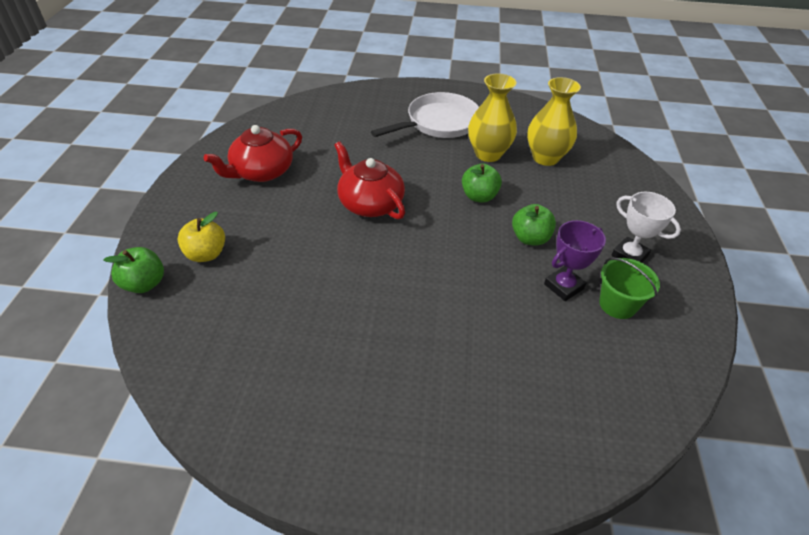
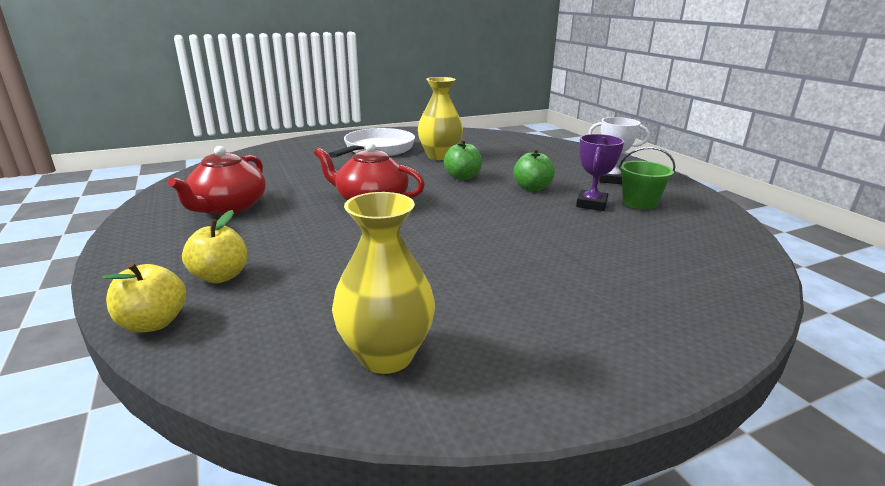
camera: 30 degrees left, 20 degrees down
(144, 284) = (153, 323): green apple -> yellow apple
(545, 158) = (486, 150): yellow vase -> yellow vase (386, 355)

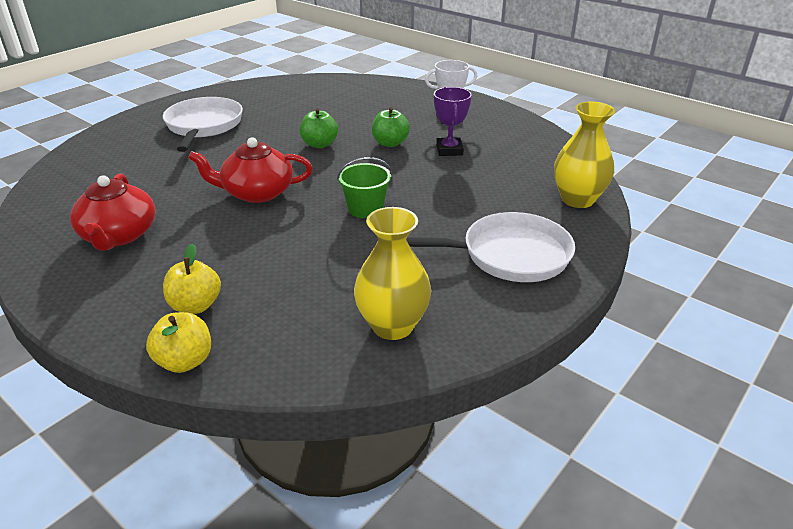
camera: 25 degrees left, 10 degrees up
(440, 156) = (277, 122): yellow vase -> yellow vase (577, 199)
(592, 319) = (508, 255): none -> white pan
(639, 203) = (485, 140): green bucket -> green bucket (365, 209)

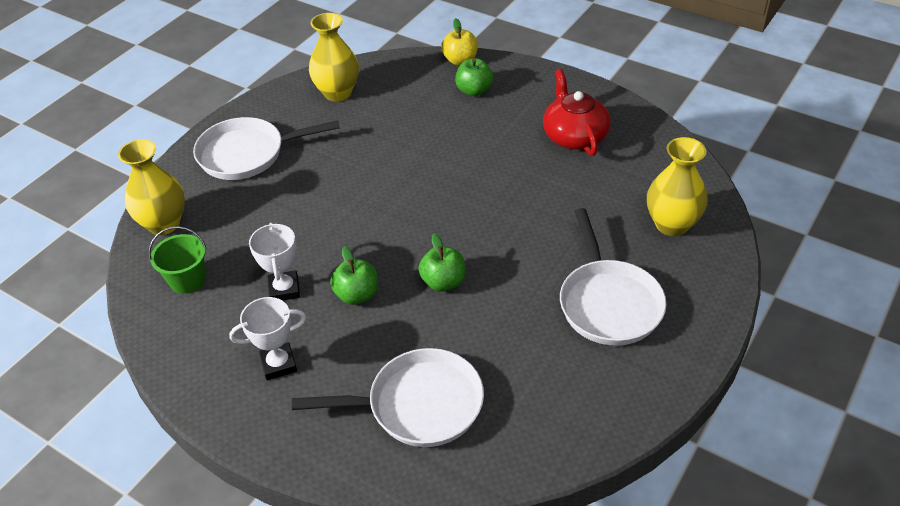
camera: 175 degrees right, 10 degrees up
(107, 160) = (672, 224): none -> yellow vase
(195, 305) = (474, 90): yellow apple -> green apple
(257, 193) = (481, 196): red teapot -> none
(358, 99) = (418, 405): none -> white pan
(365, 209) = (371, 188): green bucket -> green bucket (187, 280)
(449, 150) = (284, 289): purple trophy -> white trophy

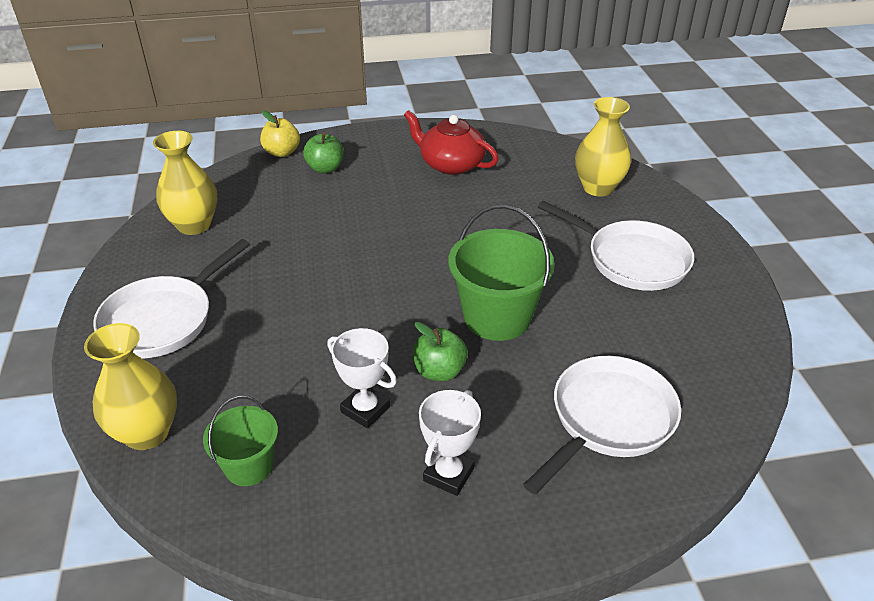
camera: 45 degrees left, 5 degrees down
(443, 282) = (497, 317): green apple -> green bucket

